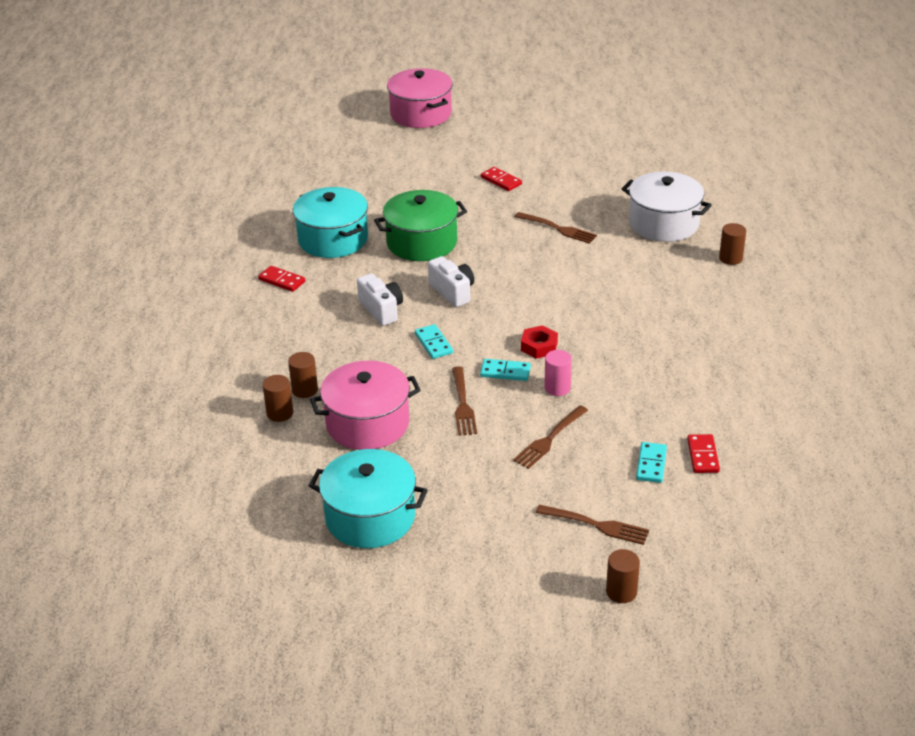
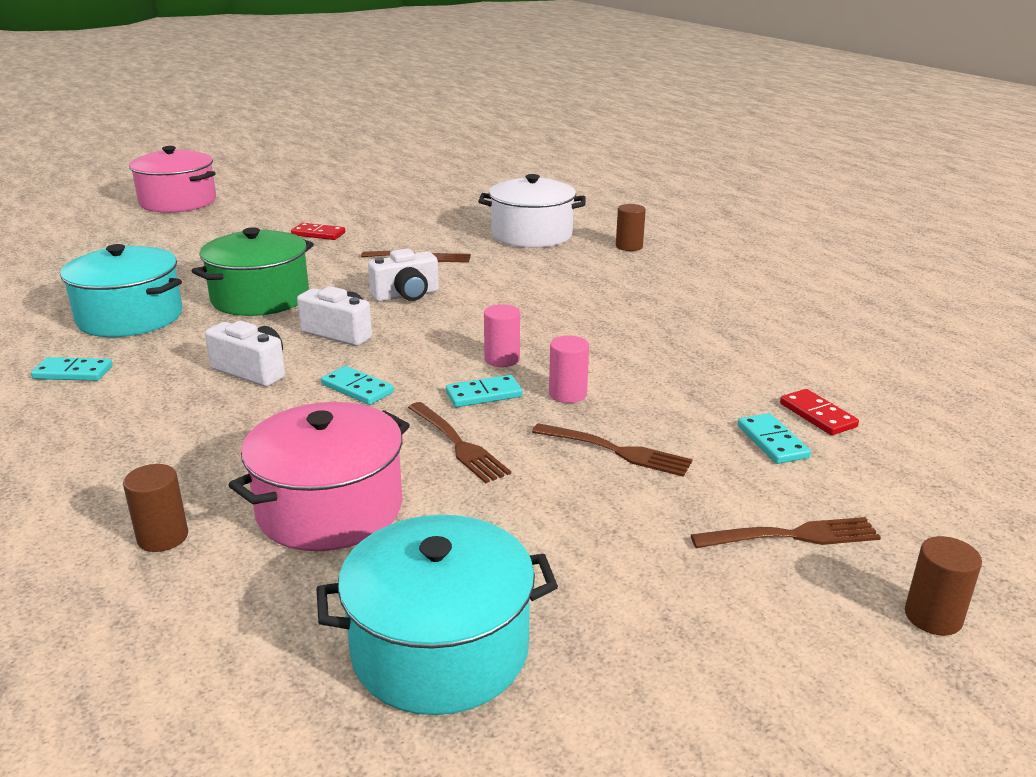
camera: 30 degrees left, 10 degrees down
(282, 280) = (73, 372): red domino -> turquoise domino
(305, 390) = (190, 492): brown cylinder -> none
(520, 267) = (406, 295): none -> white camera
(539, 346) = (502, 359): red nut -> pink cylinder
(549, 439) = (616, 451): brown fork -> brown fork turned 75 degrees counterclockwise

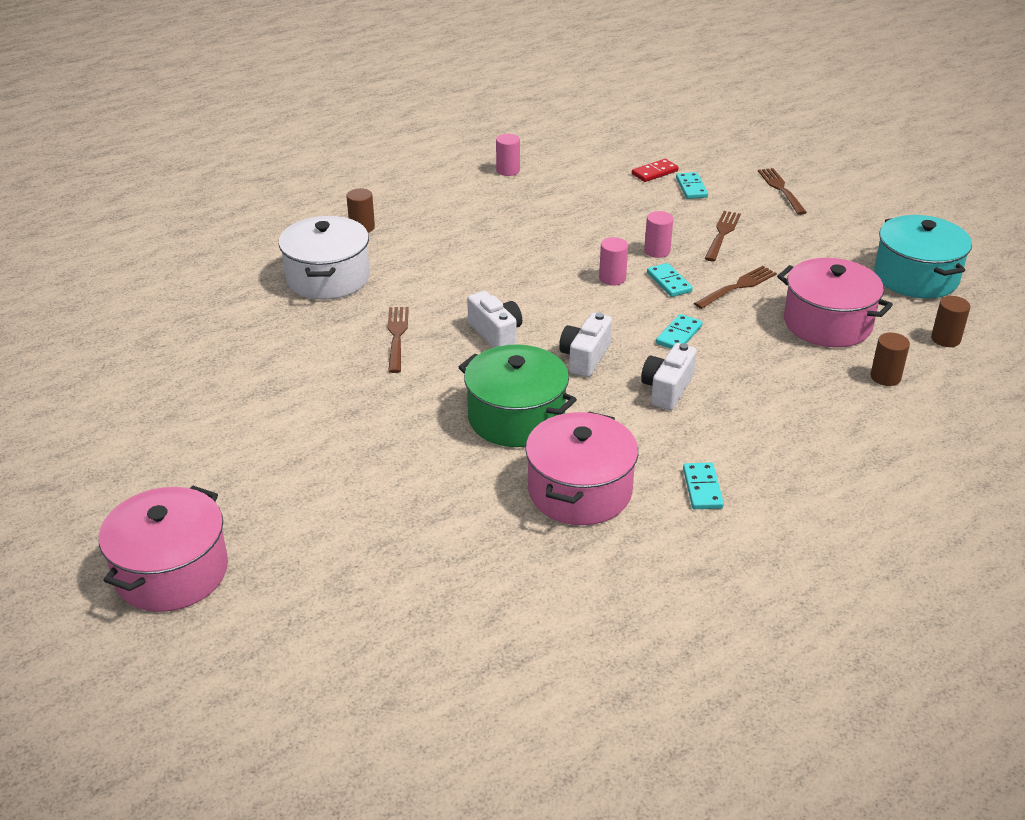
camera: 95 degrees left, 10 degrees up
(130, 317) = (580, 491): turquoise pot -> pink pot
(318, 234) = (322, 415): red domino -> none
(772, 442) = (691, 188): turquoise domino -> turquoise domino turned 75 degrees counterclockwise
(785, 315) = (508, 170): none -> pink cylinder
(933, 617) = (824, 165): brown cylinder -> brown cylinder (945, 339)

